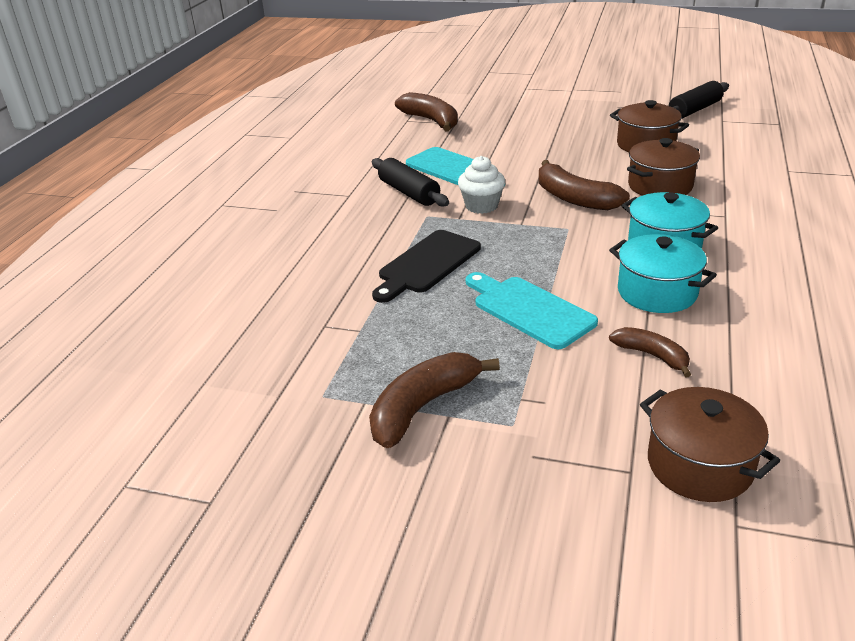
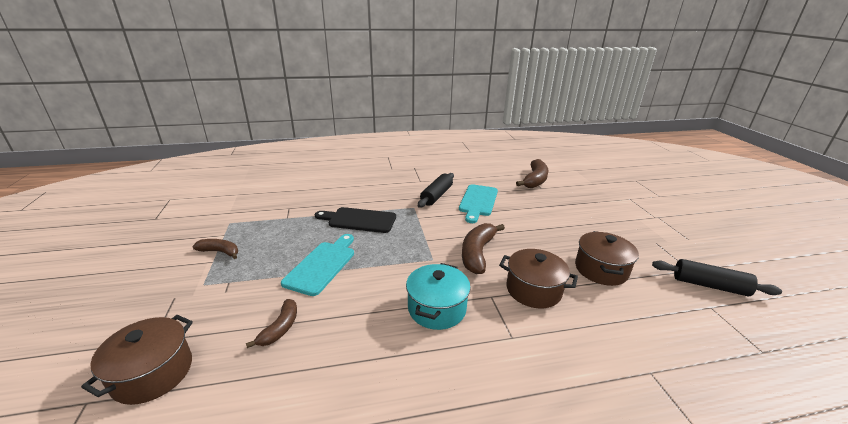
camera: 60 degrees right, 5 degrees down
(423, 407) = (220, 252): brown banana -> brown banana, size x0.60
(481, 206) = (439, 221): white cupcake -> none
(657, 292) = (364, 316): turquoise pot -> none

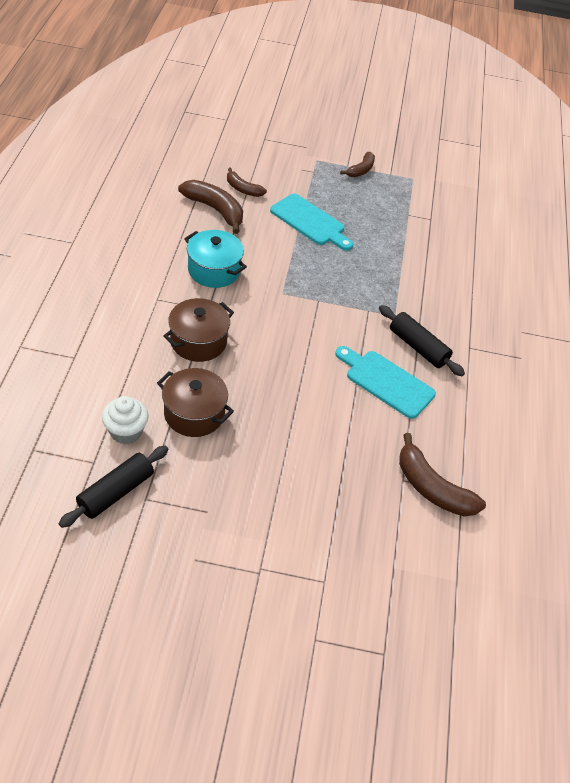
camera: 105 degrees right, 20 degrees up
(153, 373) = (234, 139): brown pot -> none
(359, 220) = (382, 263): black cutting board -> none
(477, 253) = (275, 329): brown banana -> brown banana (215, 210)
(664, 299) = (126, 431): none -> white cupcake

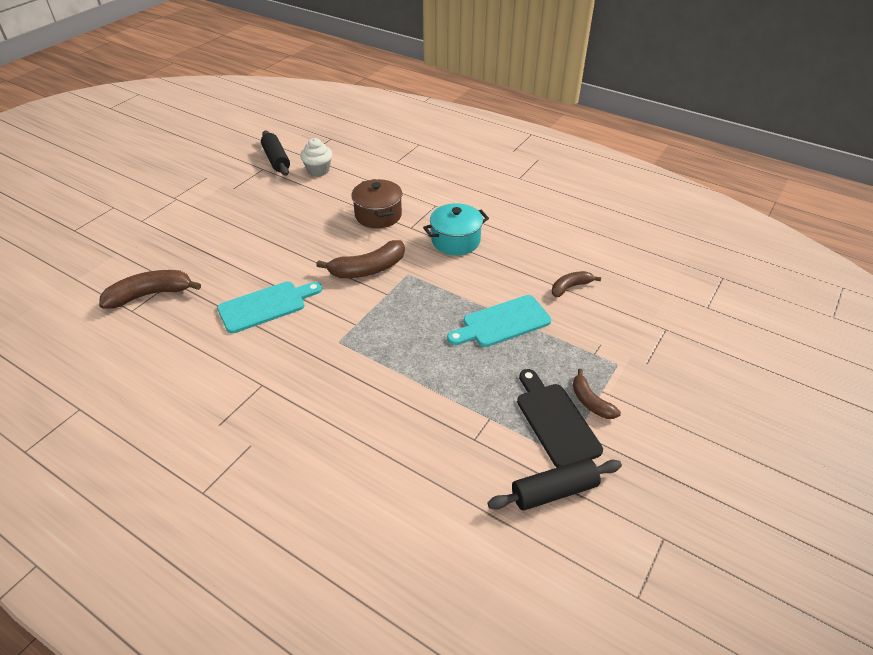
camera: 120 degrees right, 5 degrees down
(194, 414) = (312, 199): brown pot -> none
(215, 210) = (540, 260): brown banana -> brown banana (368, 269)
(389, 184) = (555, 421): none -> black cutting board
(418, 347) = (288, 343): black rolling pin -> black rolling pin (554, 491)

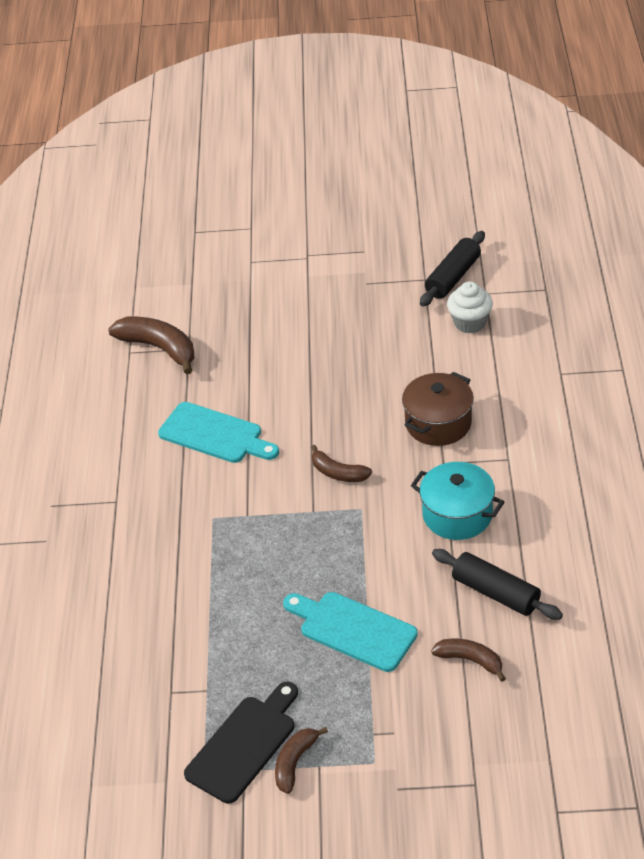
camera: 60 degrees right, 0 degrees up
(368, 269) = (338, 473): brown banana -> brown banana, size x0.60
(554, 491) = (154, 785): black rolling pin -> black rolling pin (496, 593)

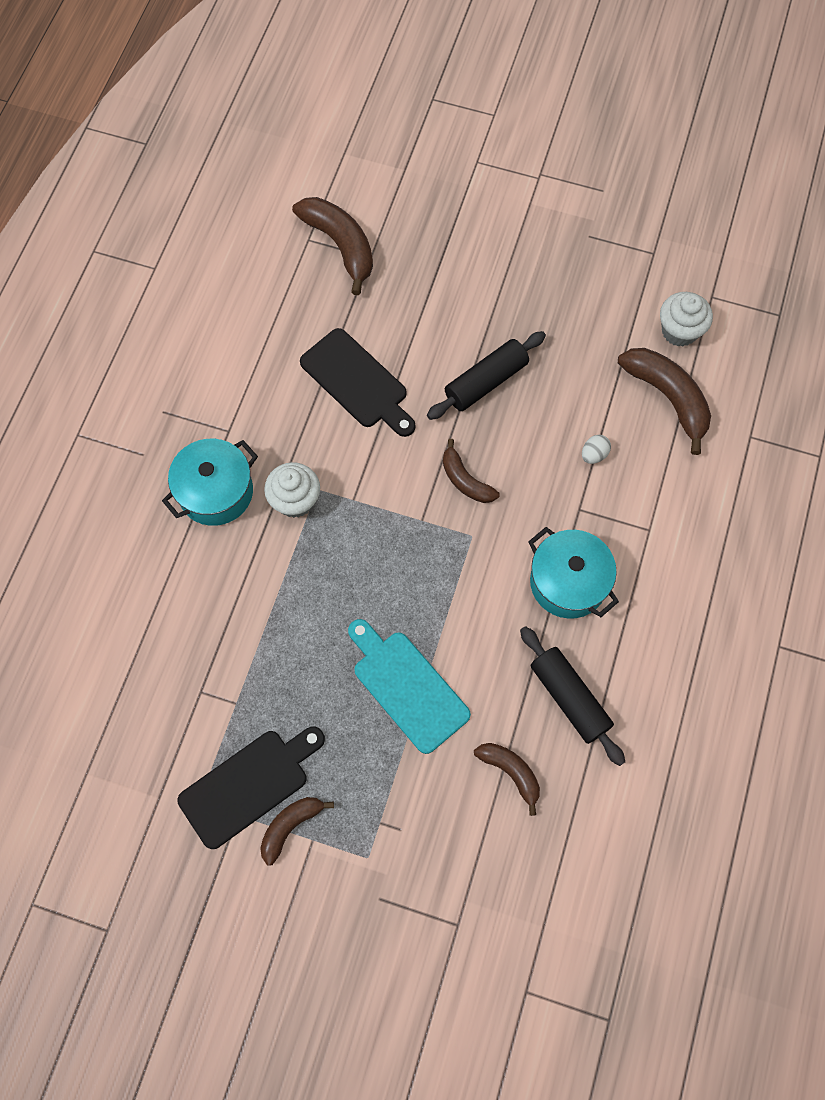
camera: 15 degrees right, 25 degrees up
(123, 546) = (216, 492): none -> turquoise pot
(196, 531) = (295, 500): none -> white cupcake
(214, 434) = (357, 382): turquoise cutting board -> black cutting board
(438, 423) = (594, 454): brown pot -> white egg
(453, 277) = (685, 262): black rolling pin -> black rolling pin (486, 382)
(481, 368) = (668, 398): none -> brown banana

